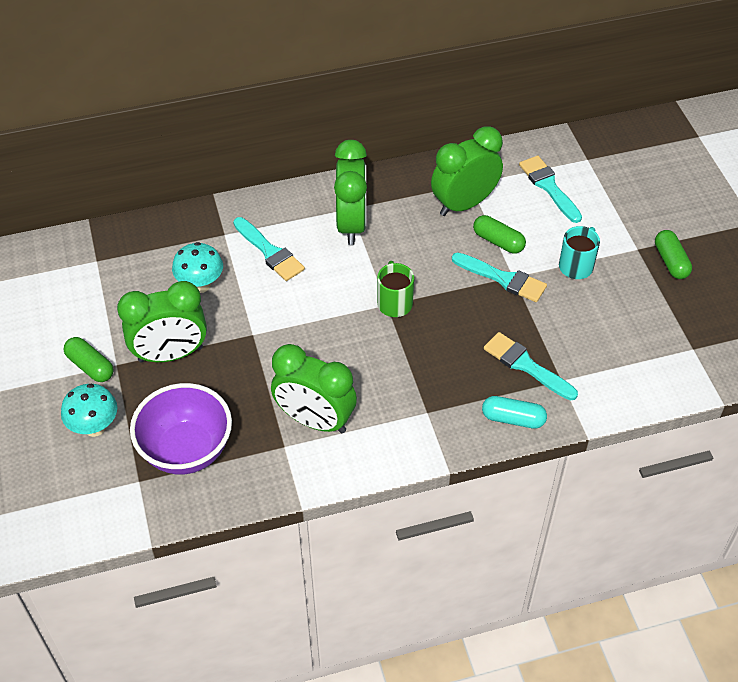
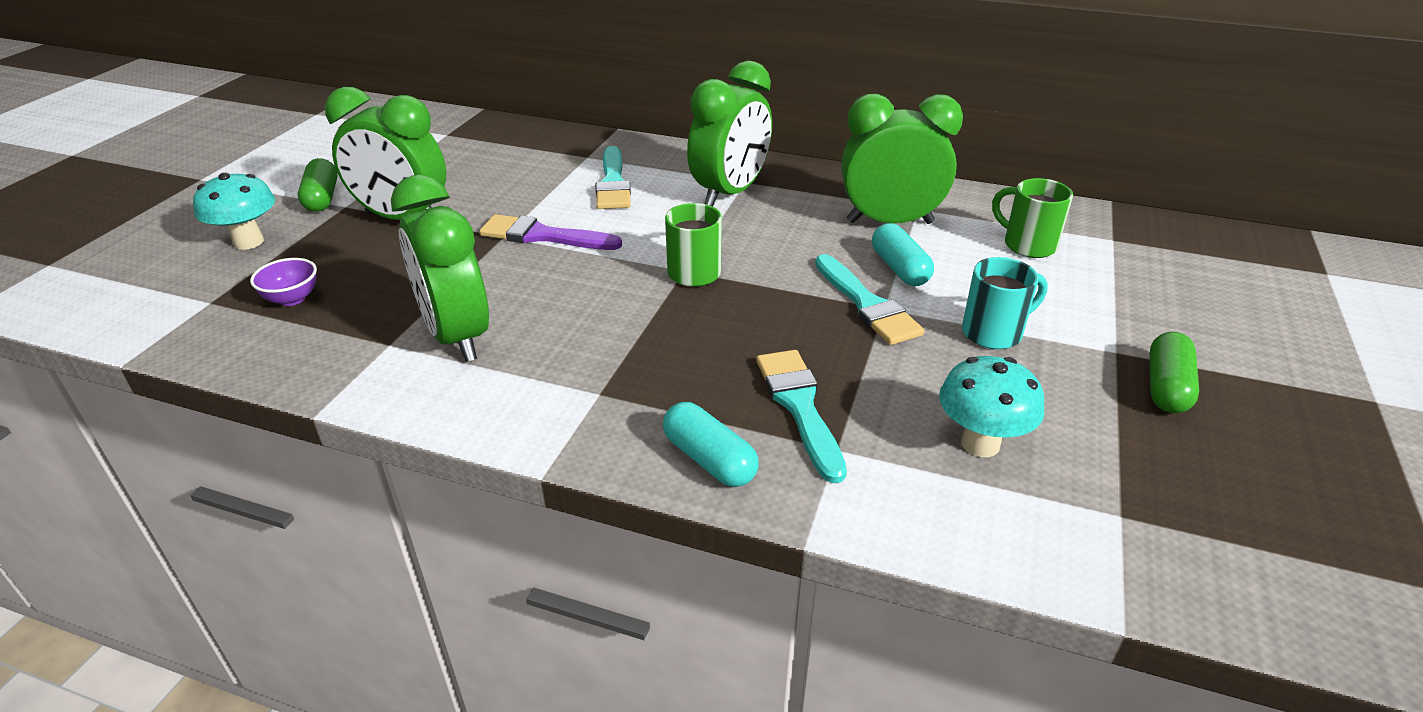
camera: 35 degrees right, 15 degrees down
(186, 450) = (292, 299): purple bowl -> purple bowl, size x0.43
(200, 285) = (510, 182): turquoise mushroom -> turquoise mushroom (980, 443)
(277, 321) = (543, 236): none -> purple brush
(498, 241) = (899, 268): green capsule -> turquoise capsule
(549, 187) = (1027, 245): turquoise brush -> green mug

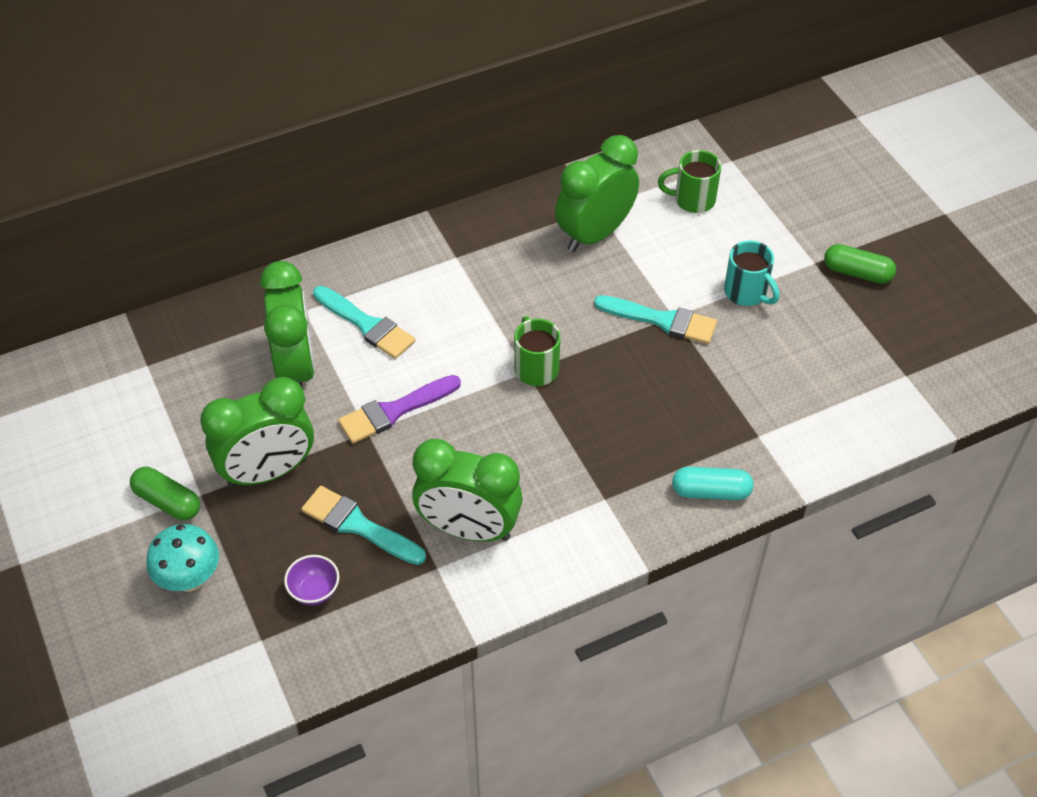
camera: 45 degrees left, 15 degrees up
(730, 193) = (461, 277): green clock -> green clock (296, 368)
(799, 407) = (712, 423): turquoise brush -> turquoise brush (358, 525)
(899, 268) = (646, 275): turquoise capsule -> none
(980, 443) = (815, 379): turquoise mushroom -> none
(994, 332) = (746, 293): turquoise mug -> turquoise mug turned 120 degrees clockwise
(1166, 387) = (857, 273): green capsule -> green capsule turned 45 degrees counterclockwise

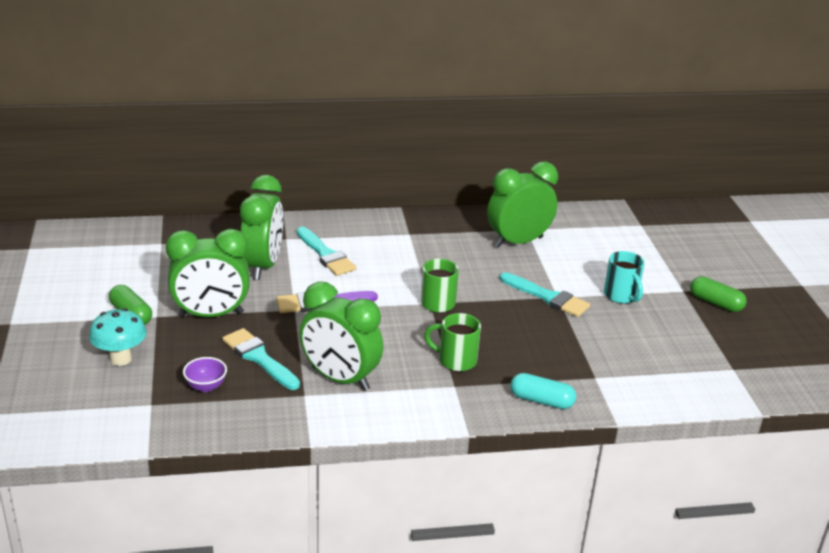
camera: 15 degrees right, 20 degrees down
(692, 200) = (601, 239): green mug -> green mug (456, 360)

